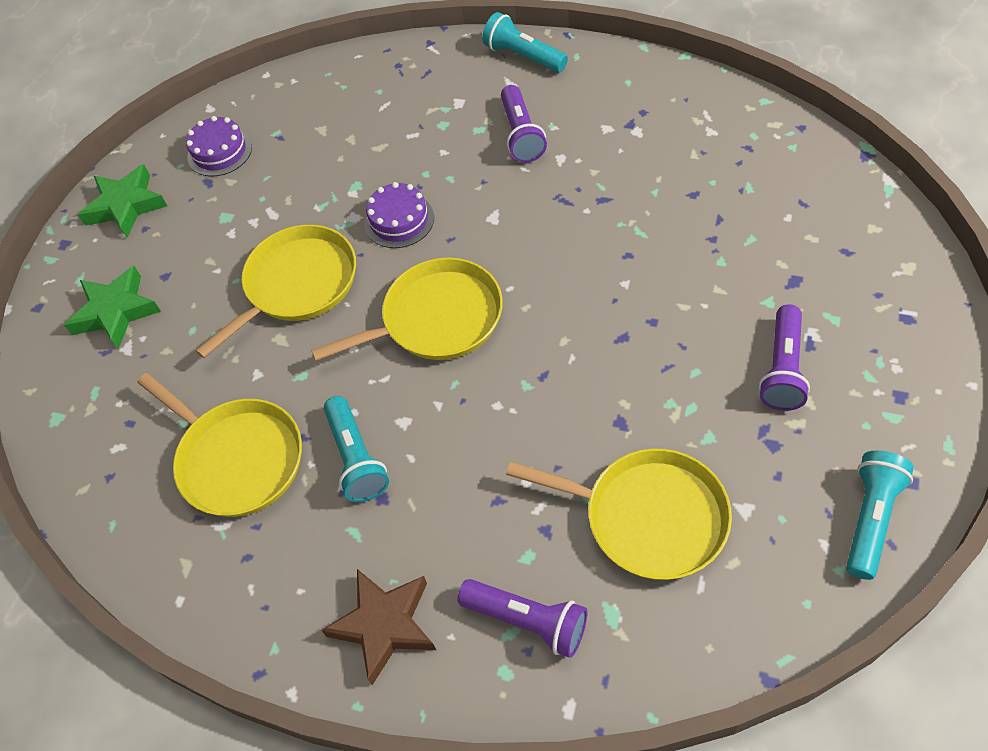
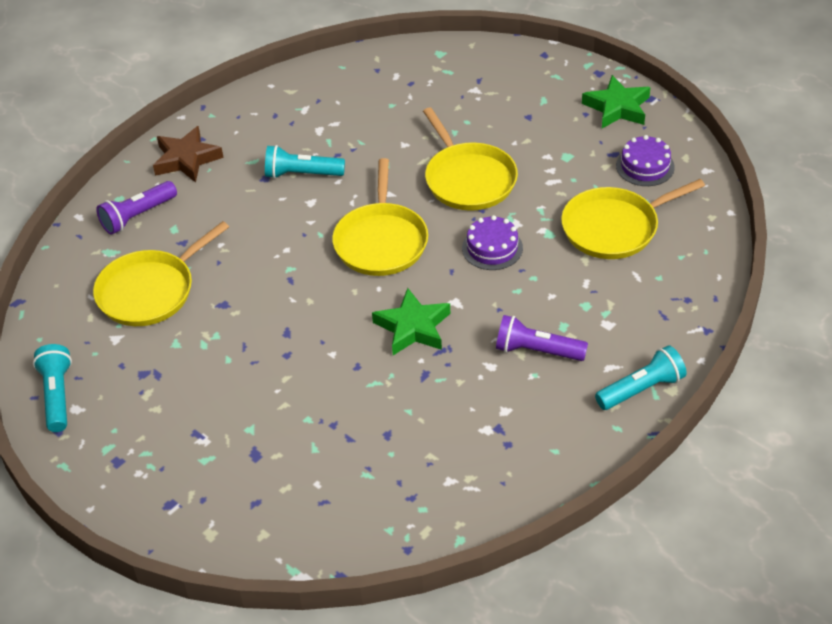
camera: 110 degrees right, 10 degrees down
(116, 312) = (511, 89): green star -> green star (413, 327)
(237, 458) = (345, 123): yellow pan -> yellow pan (614, 227)
(783, 369) = (190, 407): purple flashlight -> none
(870, 518) = (57, 395): turquoise flashlight -> turquoise flashlight turned 150 degrees counterclockwise

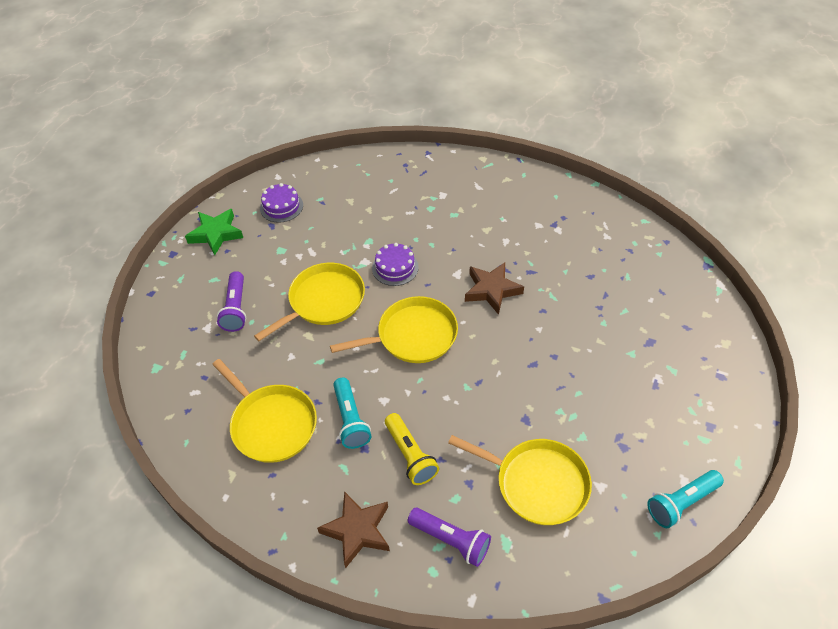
camera: 110 degrees left, 5 degrees up
(237, 208) = (410, 455): none -> yellow flashlight
(413, 327) = (492, 290): green star -> brown star
(536, 351) = (482, 222): purple flashlight -> purple flashlight (236, 308)
(614, 227) = (351, 209): yellow pan -> yellow pan (271, 424)
(641, 389) = (488, 170): turquoise flashlight -> none

